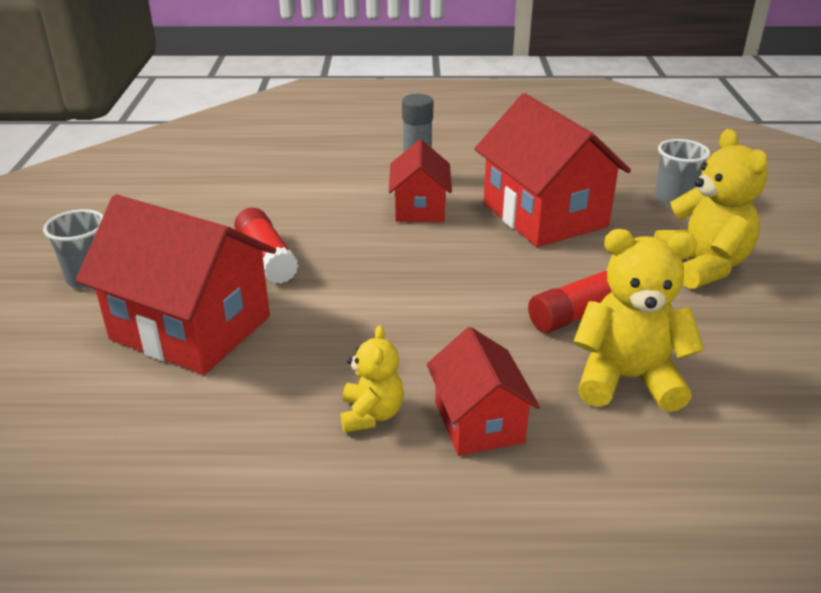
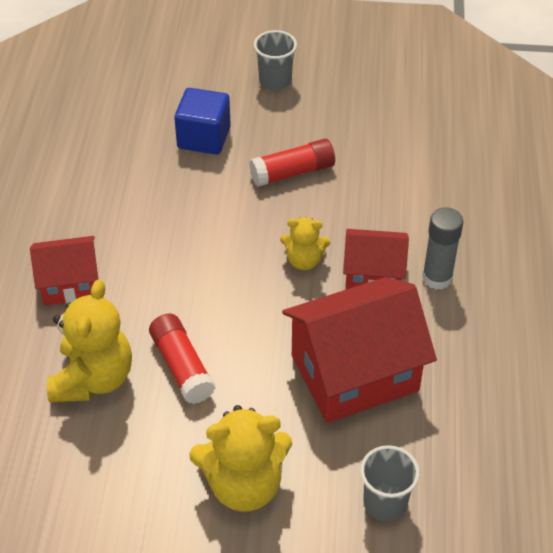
camera: 95 degrees right, 15 degrees up
(190, 328) = (204, 138): red house -> blue cube
(371, 414) = (91, 229): yellow teddy bear -> yellow teddy bear (304, 260)

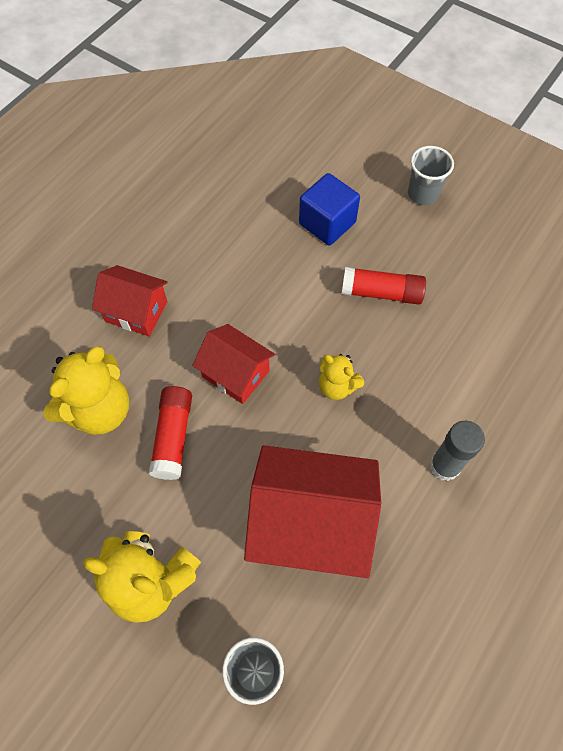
camera: 30 degrees right, 15 degrees up
(373, 275) = (388, 433): red house -> red house (235, 374)

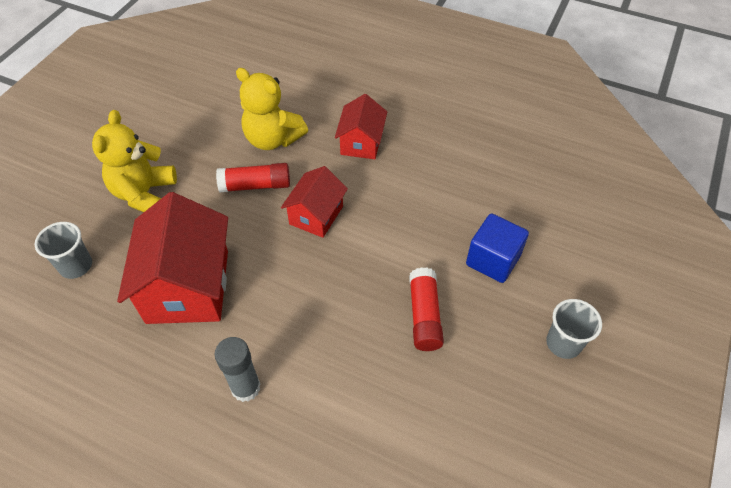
camera: 80 degrees right, 10 degrees down
(337, 386) = (316, 290): yellow teddy bear -> none

